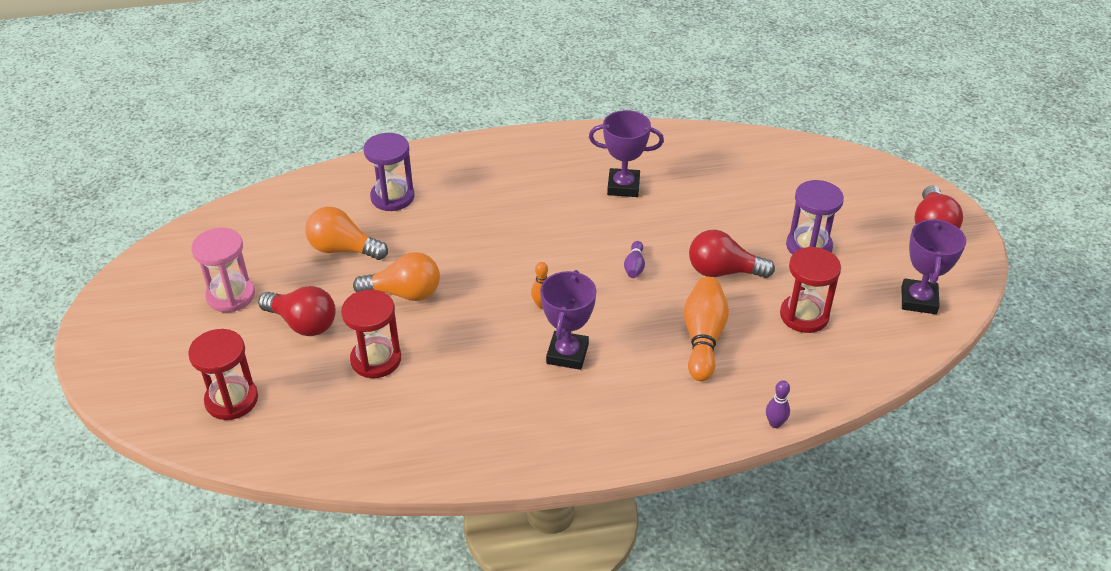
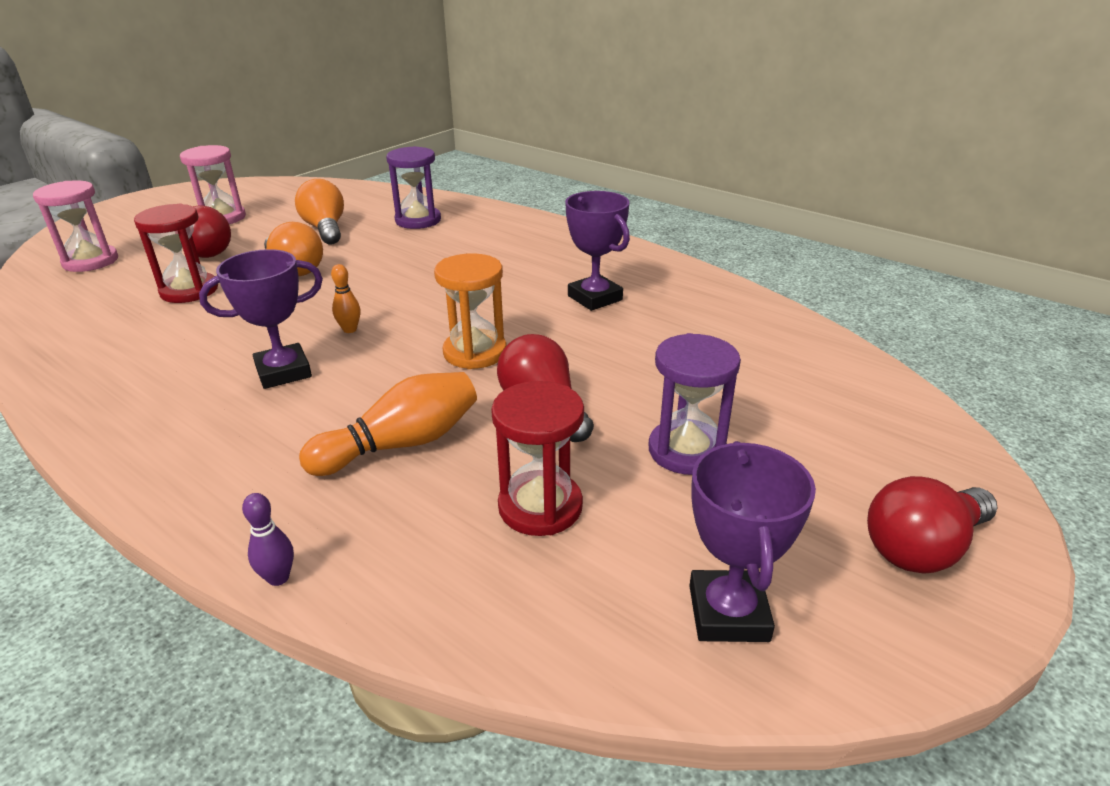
camera: 50 degrees right, 10 degrees down
(231, 400) = (90, 261): red hourglass -> pink hourglass
(634, 266) = (475, 352): purple bowling pin -> orange hourglass
(919, 300) = (728, 613): purple trophy -> purple trophy turned 60 degrees counterclockwise

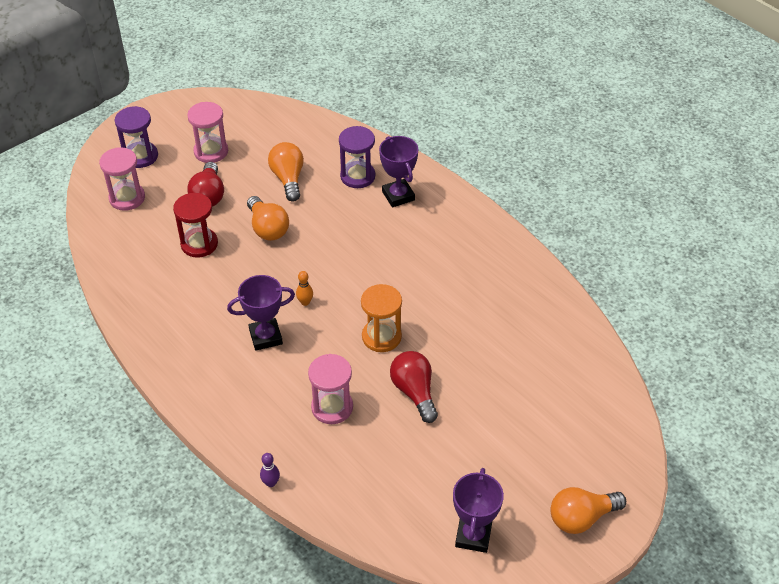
camera: 10 degrees right, 15 degrees up
(401, 444) = (332, 407): orange bowling pin -> pink hourglass
(540, 506) = (399, 462): red hourglass -> none
(595, 298) = (469, 293): purple trophy -> purple trophy (398, 196)
(686, 450) = (486, 437): purple hourglass -> purple hourglass (141, 156)
(922, 548) = (581, 518): red light bulb -> orange light bulb

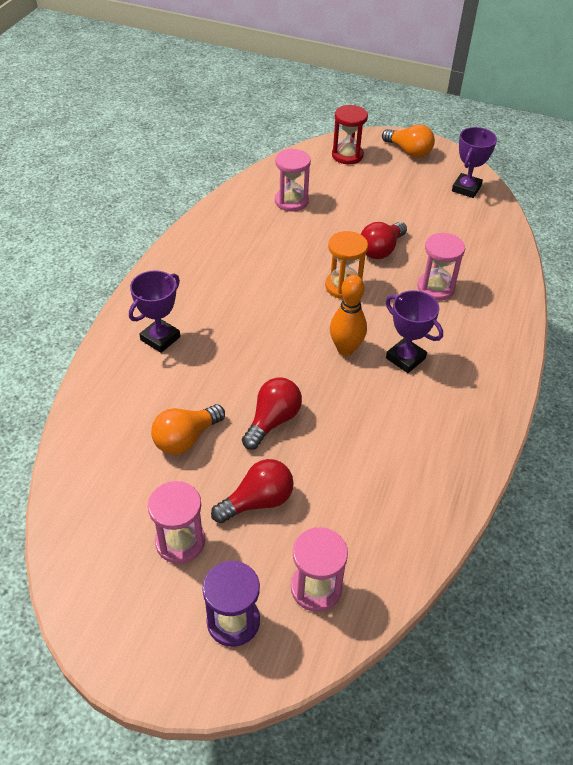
camera: 120 degrees left, 0 degrees up
(199, 244) = (335, 469): red hourglass -> red hourglass (347, 155)
(267, 228) = (272, 421): orange light bulb -> red light bulb
(271, 483) = (529, 294): purple bowling pin -> none
(305, 302) = (345, 349): orange bowling pin -> orange bowling pin, size x2.01
(357, 176) = (148, 381): purple hourglass -> none
(473, 536) = (466, 188): purple trophy -> purple trophy turned 45 degrees counterclockwise
(537, 354) = (291, 201): none -> pink hourglass

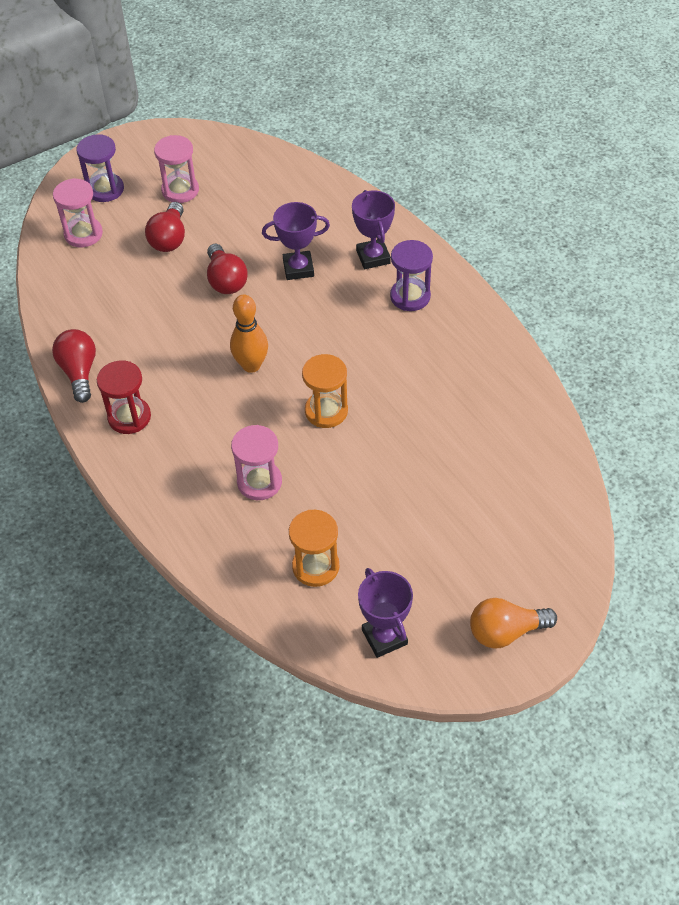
camera: 130 degrees right, 5 degrees up
(186, 438) = (257, 228): orange light bulb -> none
(188, 296) = (410, 296): none -> purple hourglass
(291, 201) = (492, 447): pink hourglass -> none
(347, 155) = (544, 557): red hourglass -> red hourglass (129, 417)
(381, 250) = (350, 475): red light bulb -> red light bulb (79, 372)
(405, 358) = (203, 399): purple trophy -> purple trophy (298, 268)
(460, 233) = (315, 566): none -> orange hourglass

